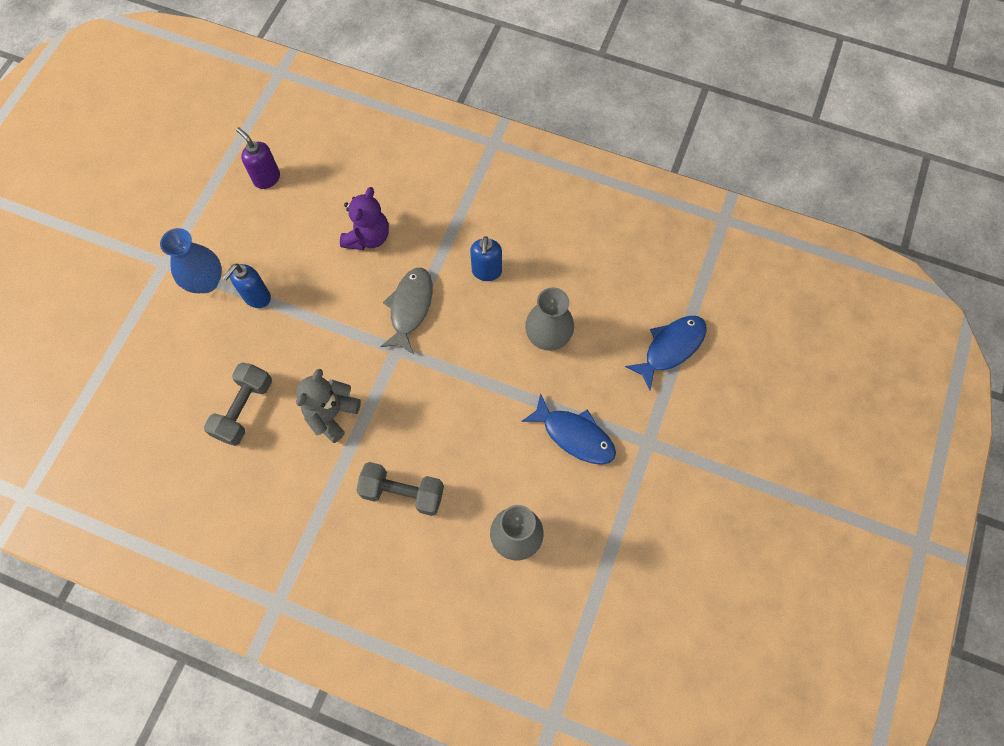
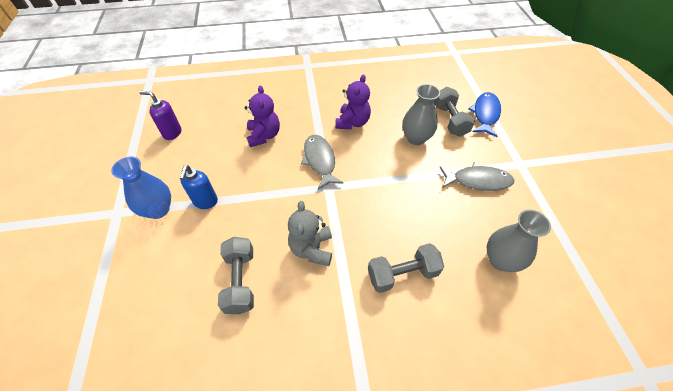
camera: 30 degrees left, 15 degrees down
(486, 272) = (352, 122): blue soap dispenser -> purple teddy bear
(574, 435) = (478, 181): blue fish -> grey fish
(614, 333) = (450, 120): none -> grey dumbbell

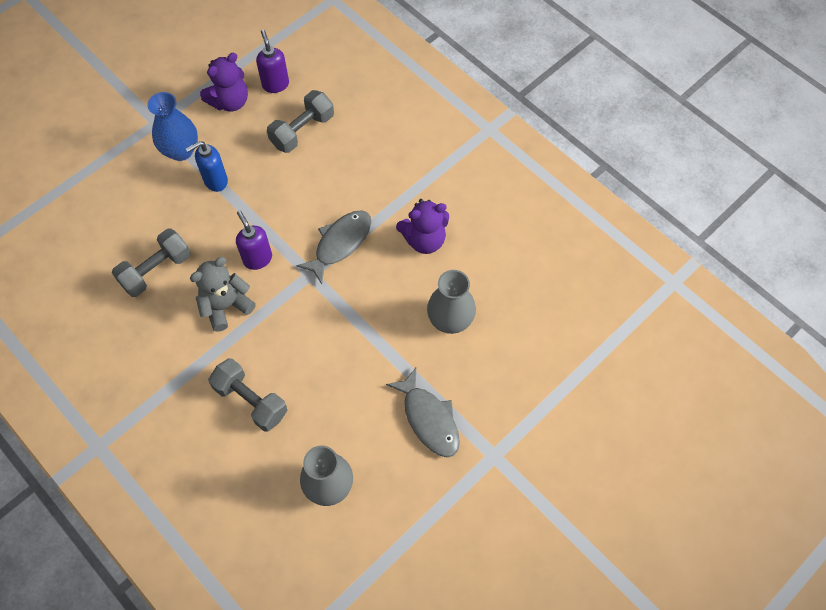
camera: 55 degrees right, 10 degrees up
(264, 136) = (335, 167): purple teddy bear -> purple teddy bear (230, 102)
(290, 209) = (257, 259): none -> purple soap dispenser
(450, 120) = (514, 343): grey dumbbell -> grey dumbbell (302, 131)
(485, 114) = (560, 379): blue fish -> none

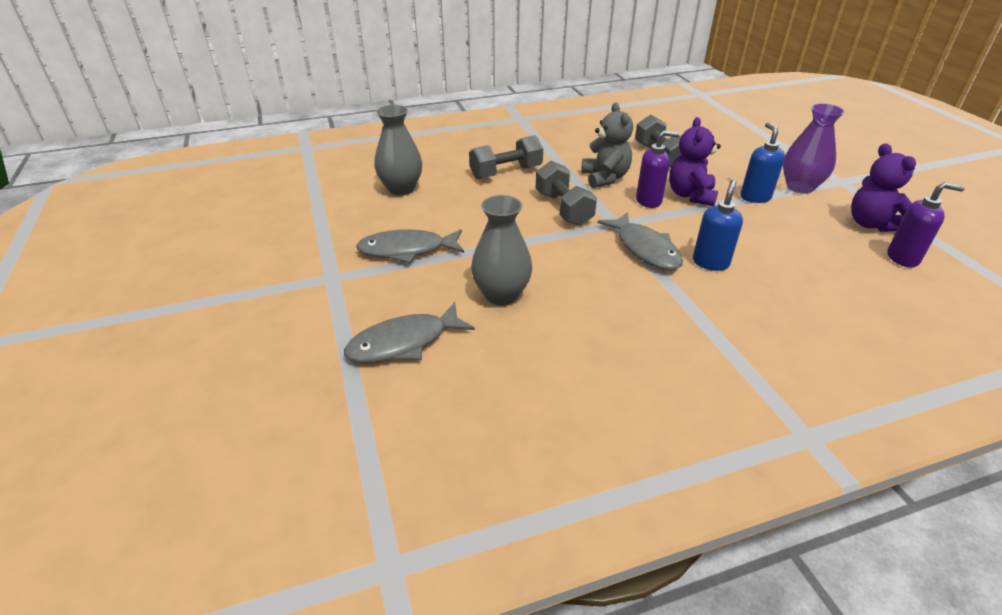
camera: 115 degrees right, 25 degrees down
(181, 151) = (800, 187): blue vase -> purple vase
(302, 131) = (821, 260): grey dumbbell -> grey dumbbell (563, 208)
(339, 197) = (710, 262): none -> blue soap dispenser
(424, 240) = (622, 307): purple teddy bear -> purple teddy bear (690, 195)
(534, 358) = (404, 343): none -> grey fish

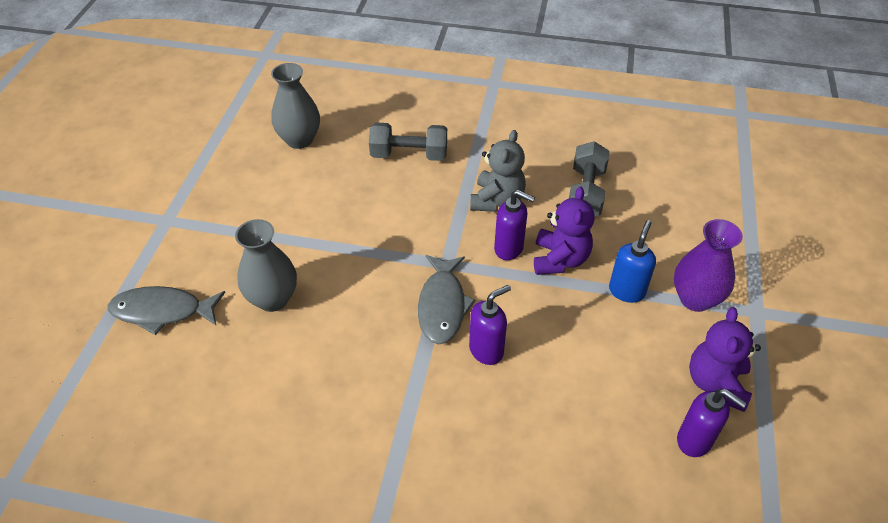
camera: 30 degrees right, 10 degrees up
(407, 250) = (244, 216): grey fish -> none
(563, 208) = (417, 224): grey dumbbell -> none
(690, 195) = (560, 259): purple teddy bear -> purple teddy bear turned 150 degrees clockwise
(710, 262) = (486, 350): blue soap dispenser -> purple soap dispenser

